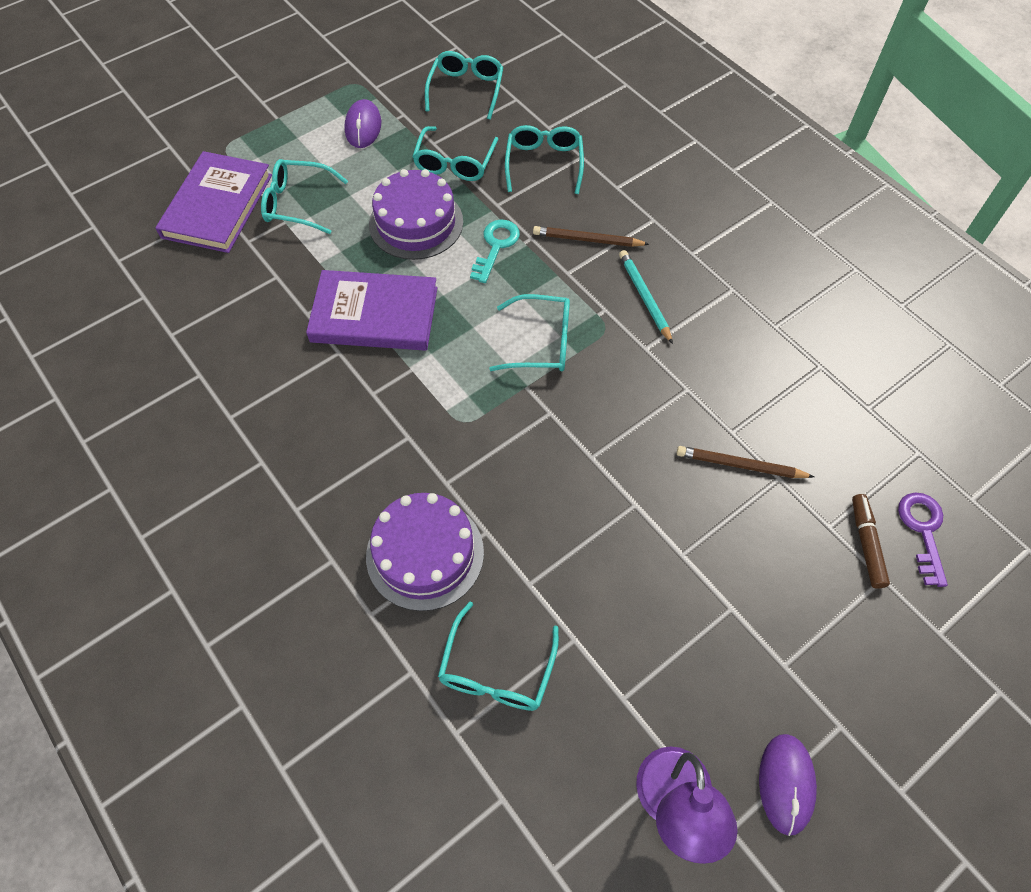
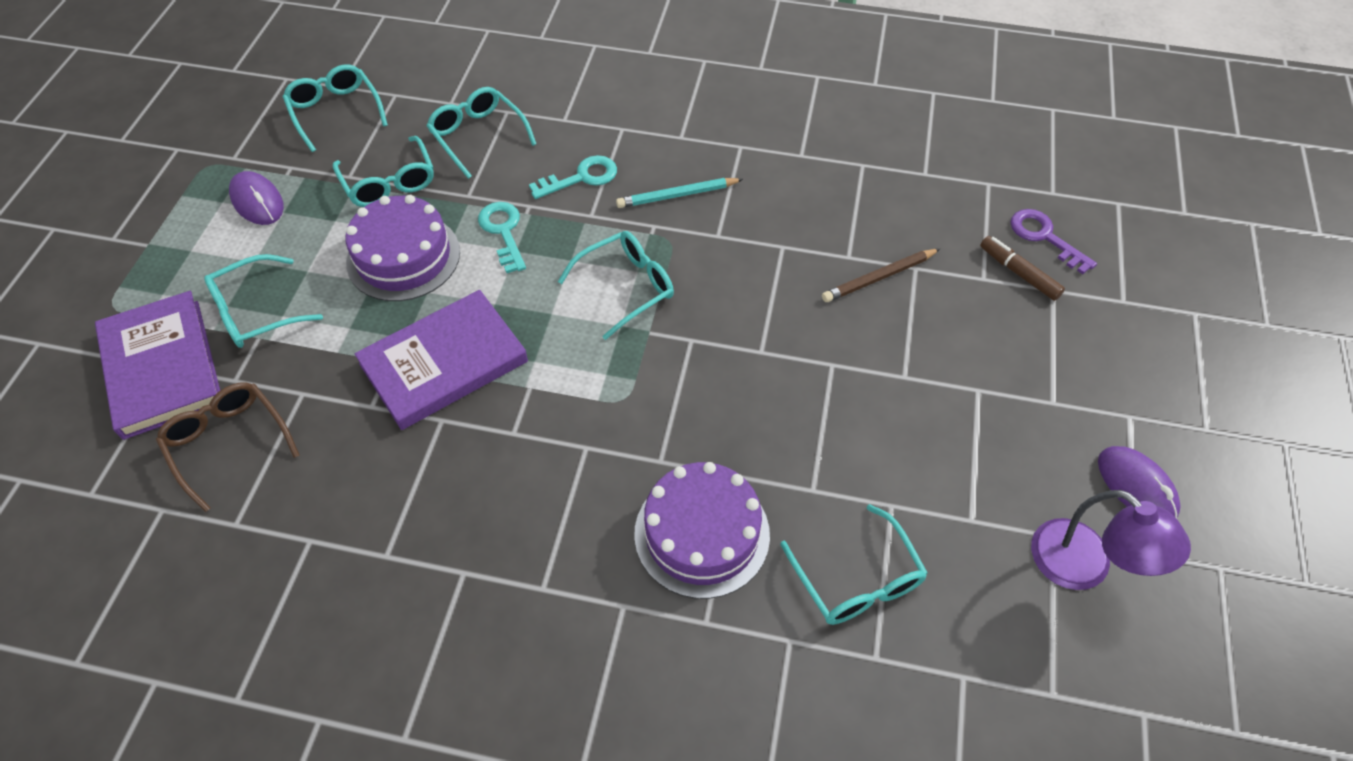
camera: 40 degrees left, 5 degrees down
(210, 280) = (228, 443): none -> brown glasses
(587, 239) = (581, 177): brown pencil -> turquoise key
(644, 297) = (677, 195): turquoise pencil -> turquoise pencil turned 45 degrees counterclockwise

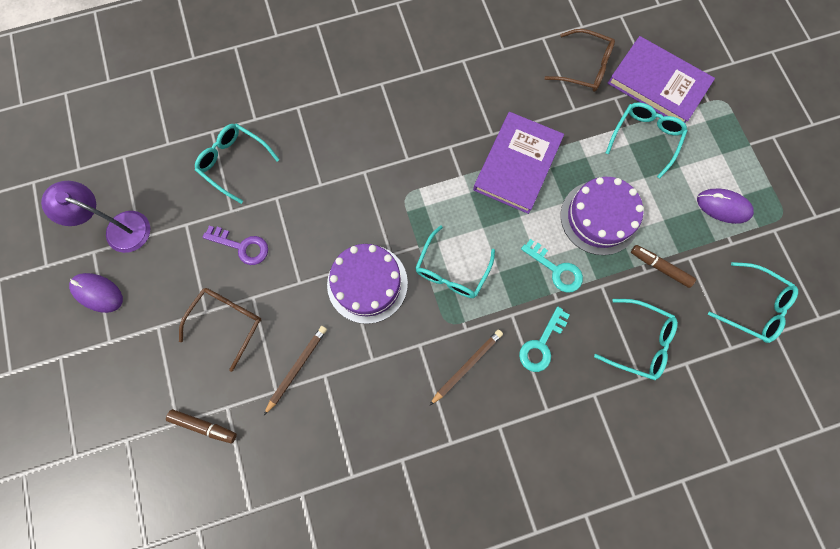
camera: 150 degrees right, 20 degrees up
(389, 182) = (660, 267): turquoise glasses -> brown marker
(677, 195) = (467, 366): turquoise pencil -> brown pencil
(702, 534) = (321, 145): purple cake -> purple cake (367, 283)
(951, 363) = (227, 322): none -> brown glasses
(1044, 237) = (194, 473): purple key -> purple key (242, 246)

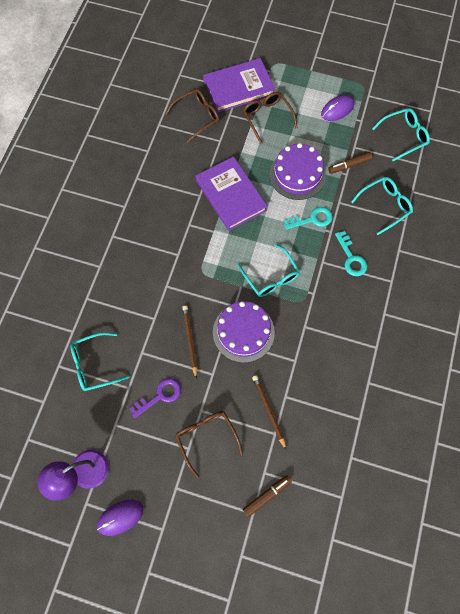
camera: 55 degrees left, 5 degrees down
(467, 366) = (336, 307): brown pencil -> brown pencil (190, 340)
(645, 138) = (267, 118): turquoise glasses -> brown glasses

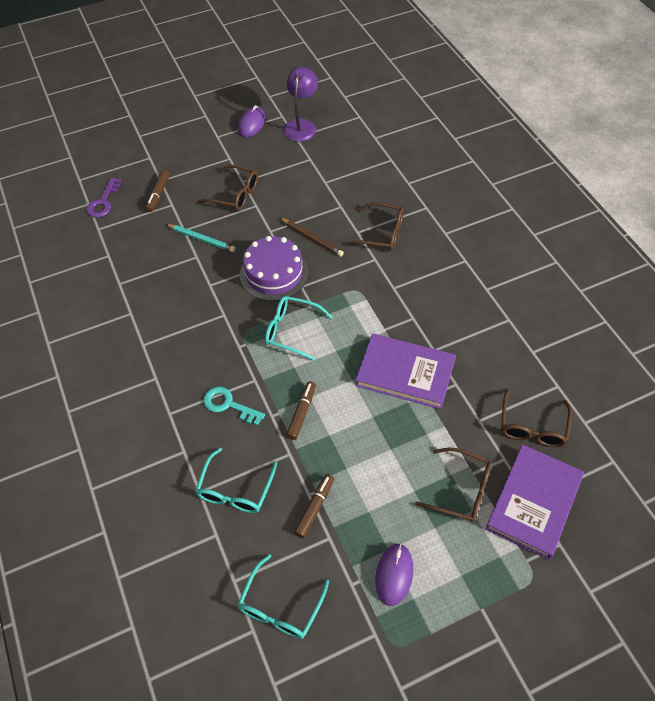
camera: 140 degrees right, 15 degrees down
(94, 364) = (366, 177): turquoise glasses -> none
(139, 302) = (382, 233): none -> brown glasses
(160, 396) = (296, 193): purple key -> purple key (103, 202)
(269, 410) = (202, 239): brown pencil -> turquoise pencil
(297, 175) = (361, 448): purple cake -> none
(312, 219) = (301, 413): turquoise key -> brown marker

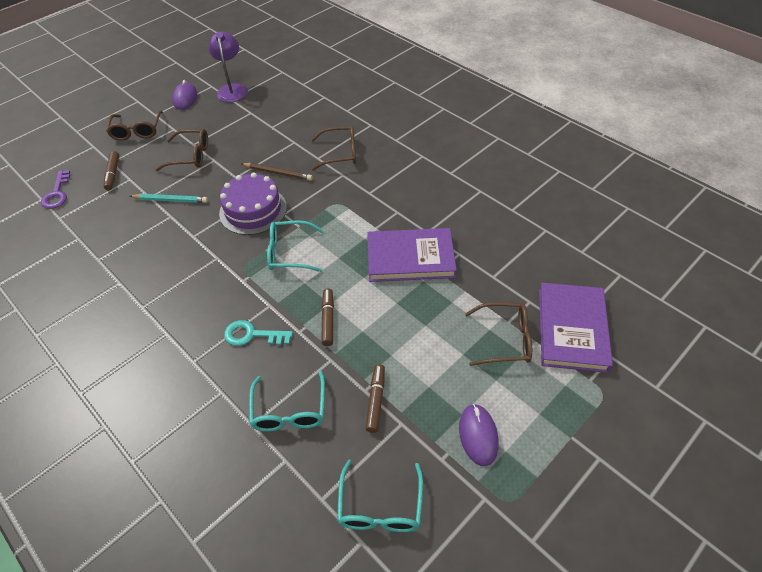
camera: 20 degrees left, 5 degrees down
(532, 426) = (540, 268): brown glasses -> brown glasses (137, 131)

